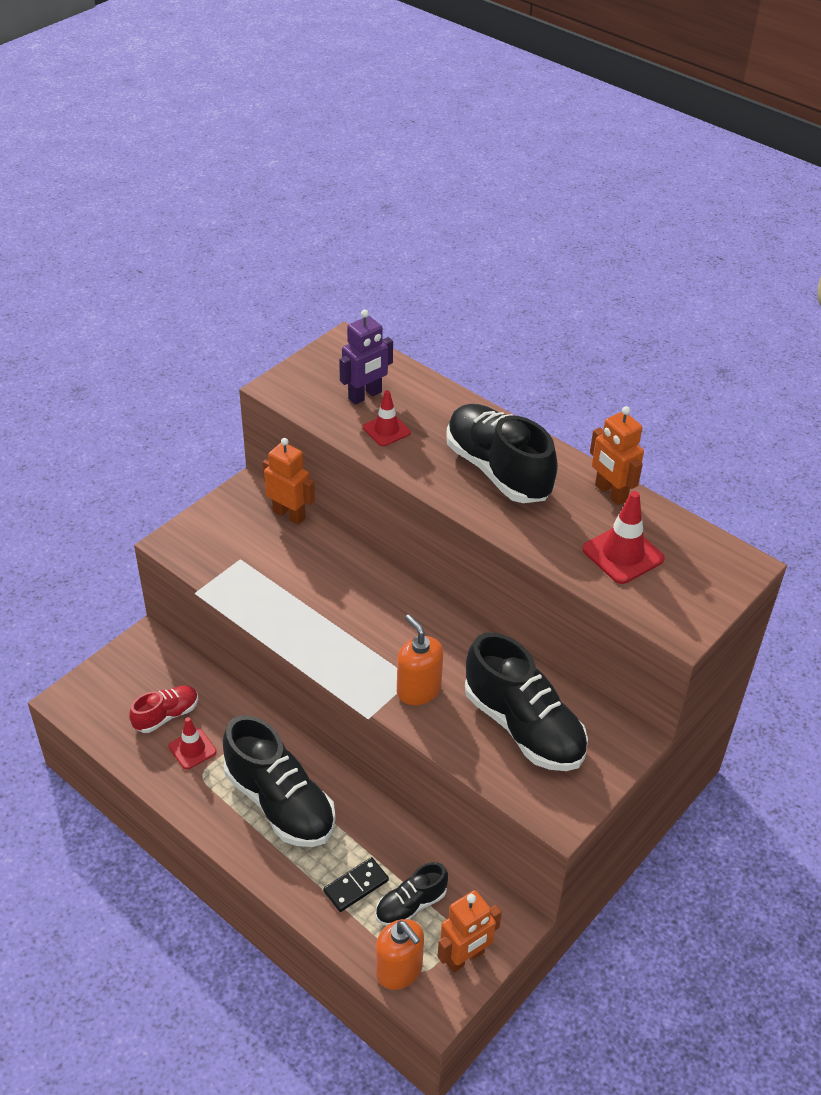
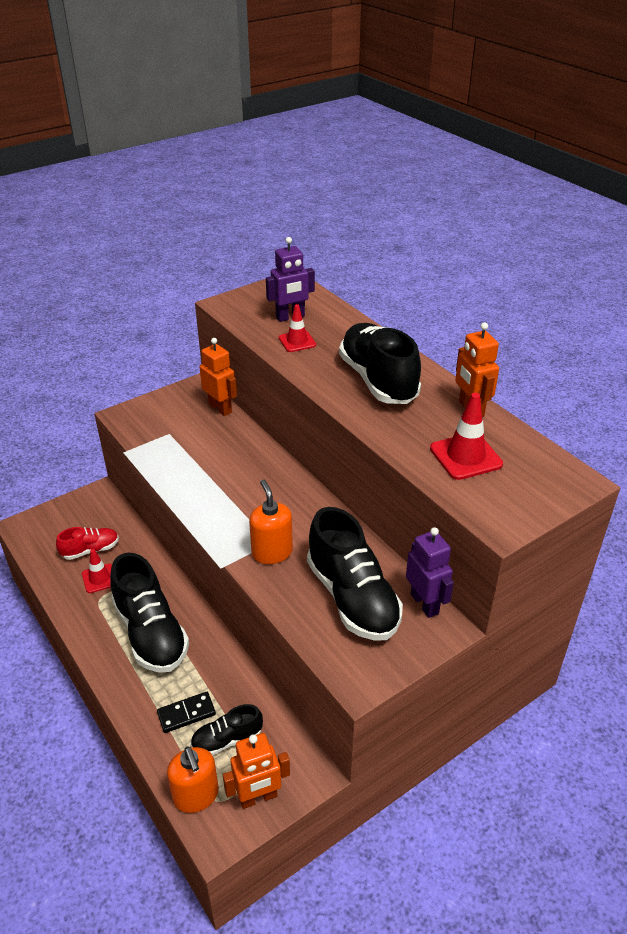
camera: 15 degrees right, 5 degrees down
(601, 719) = (425, 604): none -> purple robot

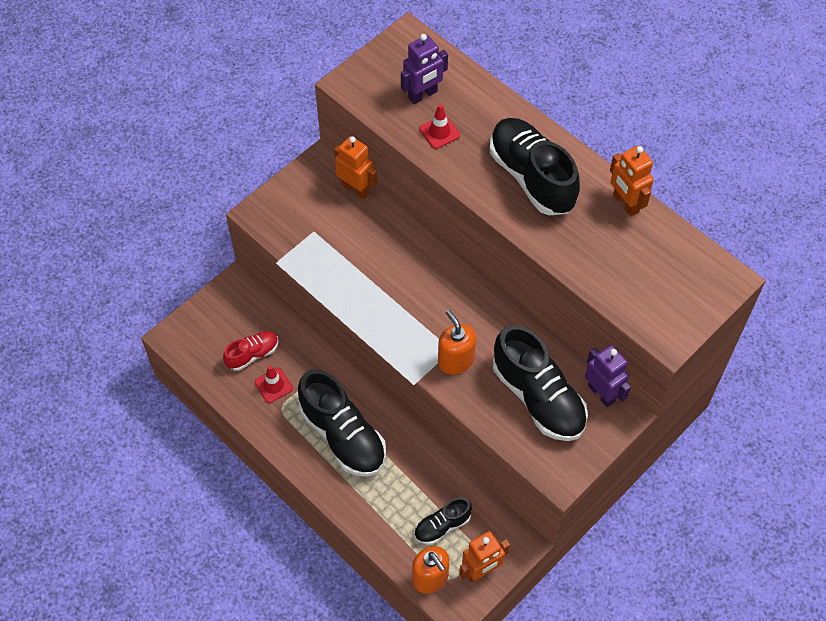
camera: 10 degrees left, 20 degrees up
(186, 714) = (400, 508): black domino -> none
(465, 456) = (629, 265): red traffic cone -> none

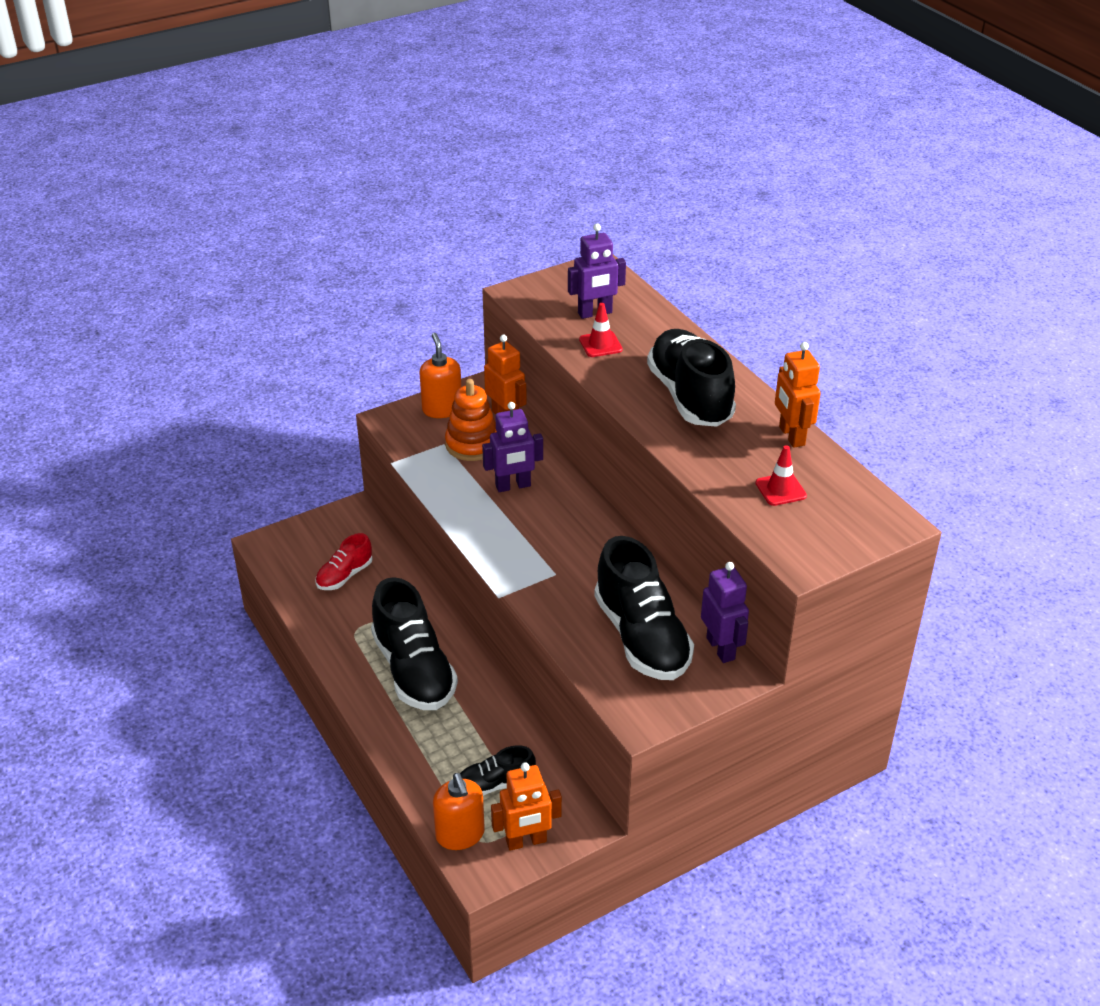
camera: 15 degrees right, 20 degrees down
(252, 354) = (344, 575): red shoe -> red shoe turned 150 degrees clockwise
(273, 385) = (355, 608): red traffic cone -> red traffic cone (780, 489)
(338, 226) = (472, 444): none -> orange stacking toy
(387, 265) = (513, 486): none -> purple robot
(455, 360) = (556, 584): orange soap dispenser -> orange soap dispenser (442, 409)

